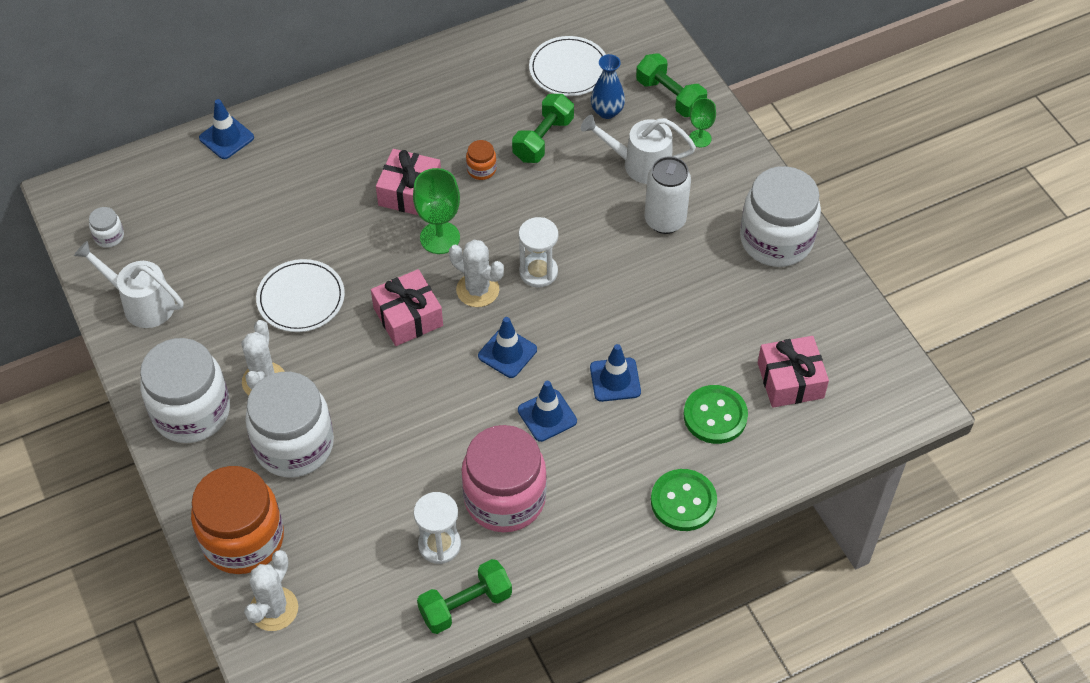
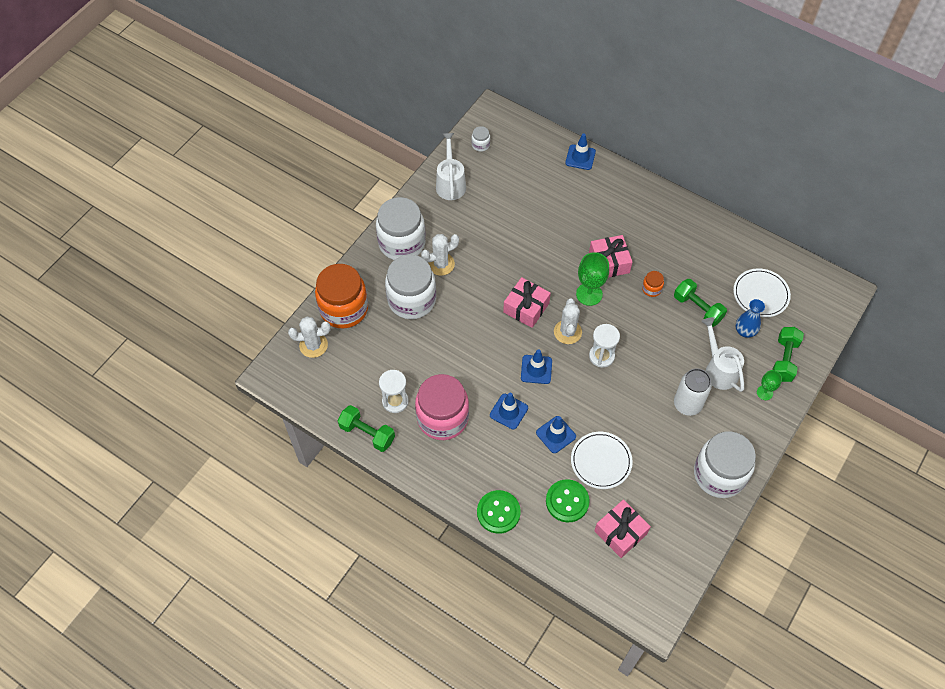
camera: 60 degrees right, 5 degrees up
(301, 298) = (503, 251): white plate -> white plate (601, 461)
(543, 139) = (697, 308): green dumbbell -> green dumbbell turned 45 degrees clockwise

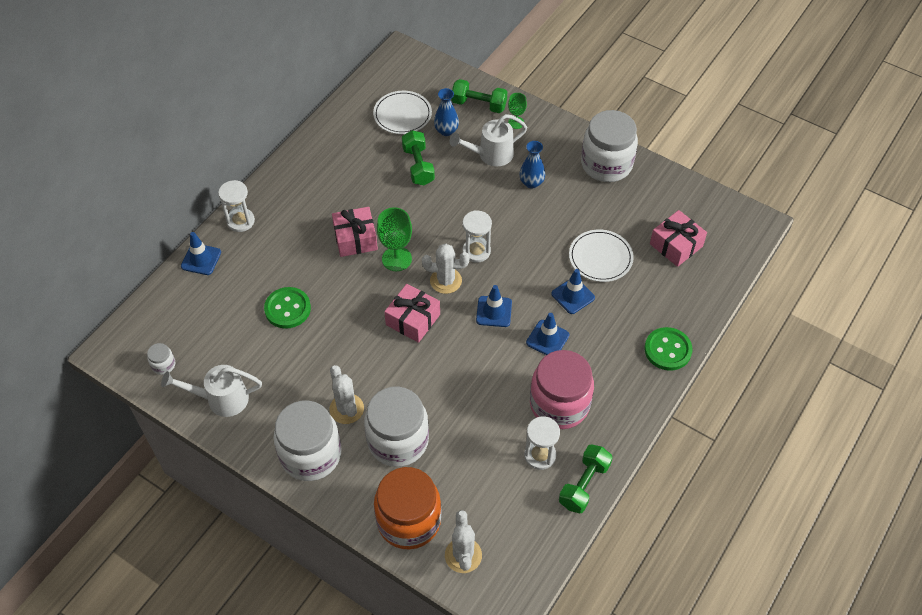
camera: 90 degrees left, 5 degrees down
(567, 501) = (648, 288): green button -> green button (287, 309)
(621, 180) = (240, 221): none -> white hourglass
(651, 289) = (392, 203): orange jar -> none
(687, 404) = (531, 183): white can -> blue vase
(697, 308) = (418, 166): green dumbbell -> green dumbbell turned 60 degrees counterclockwise

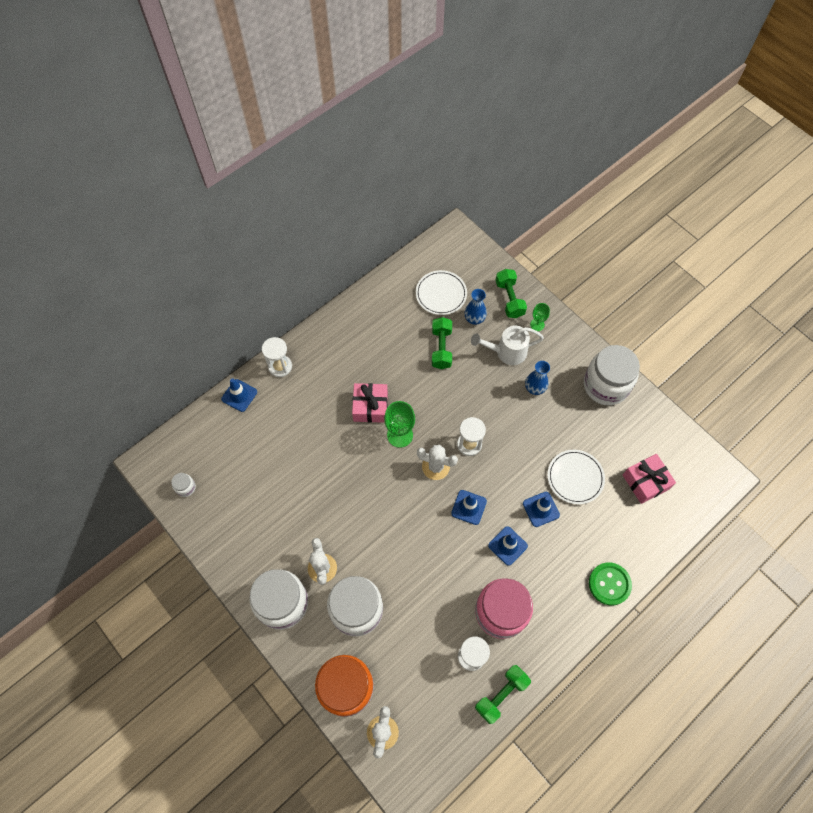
camera: 15 degrees right, 10 degrees up
(221, 399) = (223, 531): white watering can -> none
(287, 309) = (298, 460): green button -> none
(413, 319) = (398, 497): pink gift -> none
(479, 104) = (509, 299): green dumbbell -> green dumbbell turned 45 degrees clockwise

